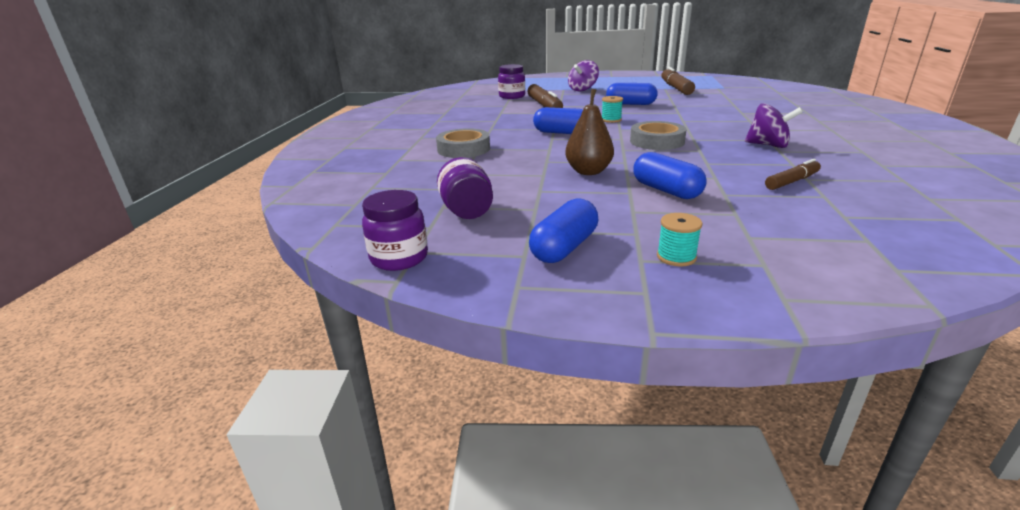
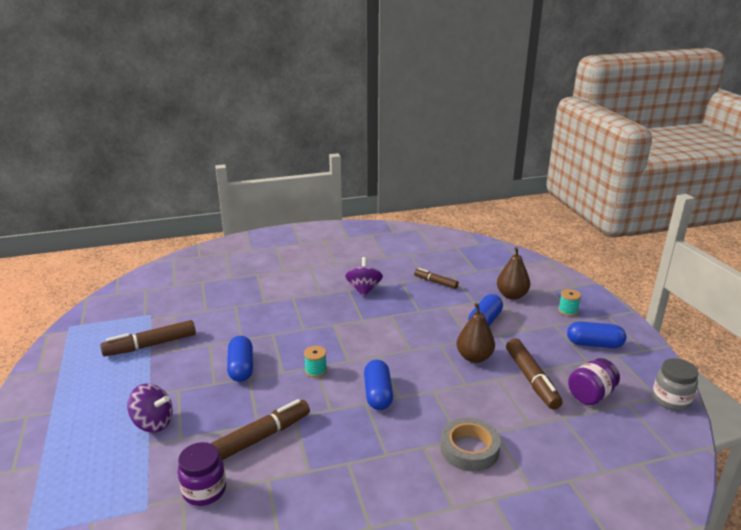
camera: 115 degrees left, 0 degrees up
(399, 258) = (671, 400): purple jar -> grey jar
(524, 189) = (531, 379): none -> brown marker
(657, 141) = (378, 336): grey tape -> none
(743, 224) = (511, 295): none -> brown pear

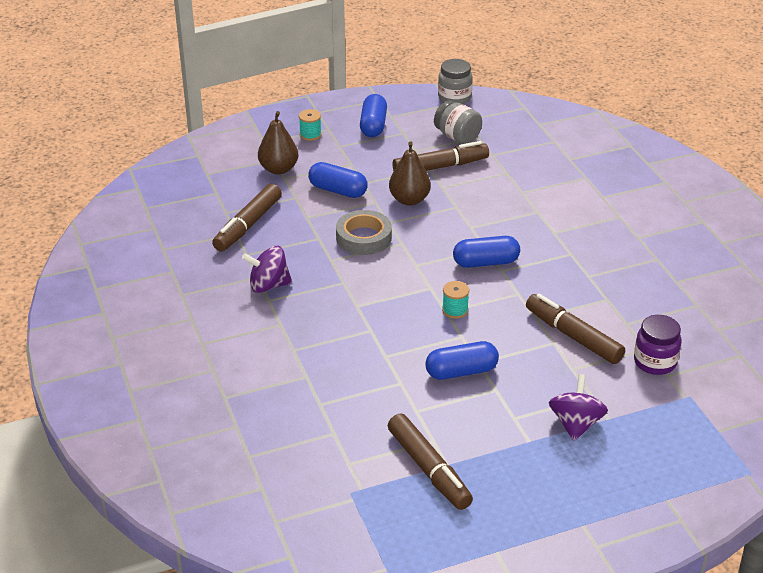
camera: 95 degrees left, 10 degrees up
(435, 282) = (248, 225): brown marker -> brown marker, size x1.64
(469, 449) = (549, 206): grey tape -> grey tape (364, 238)
(590, 395) = (457, 137): purple jar -> grey jar

